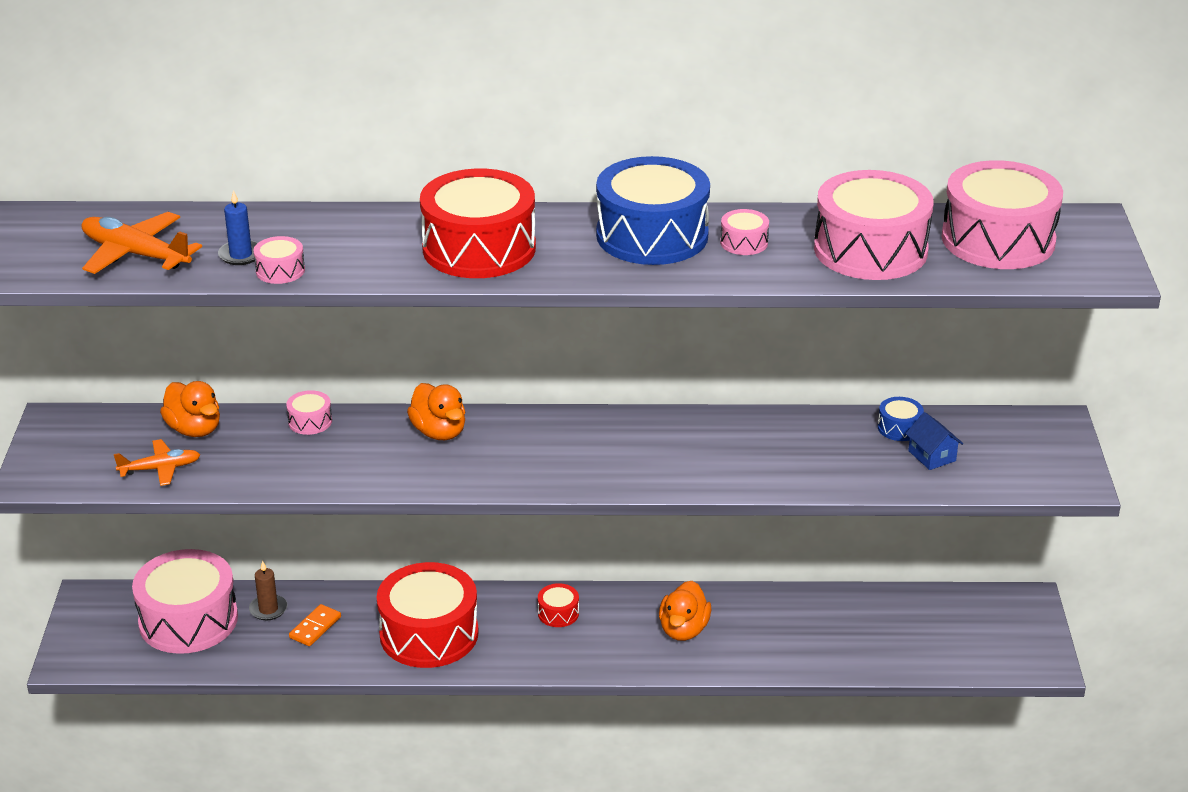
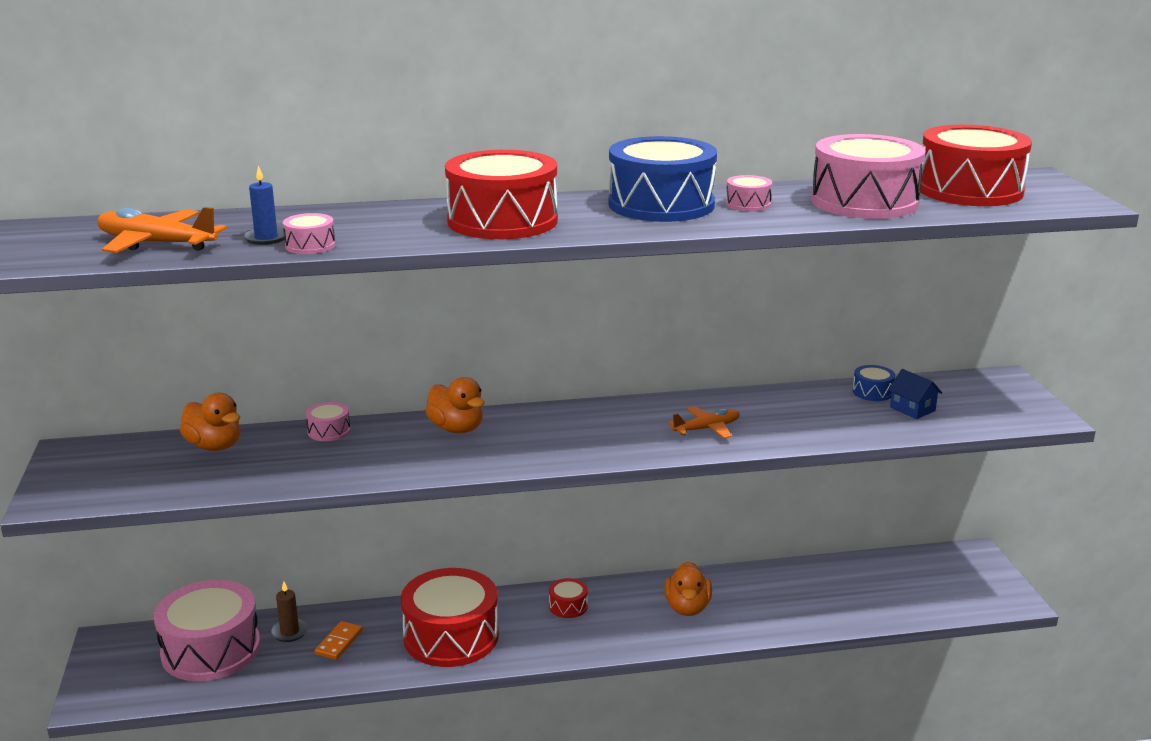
camera: 10 degrees left, 10 degrees down
(160, 469) = (184, 480): orange plane -> orange plane (707, 429)
(998, 240) = (969, 190): pink drum -> red drum

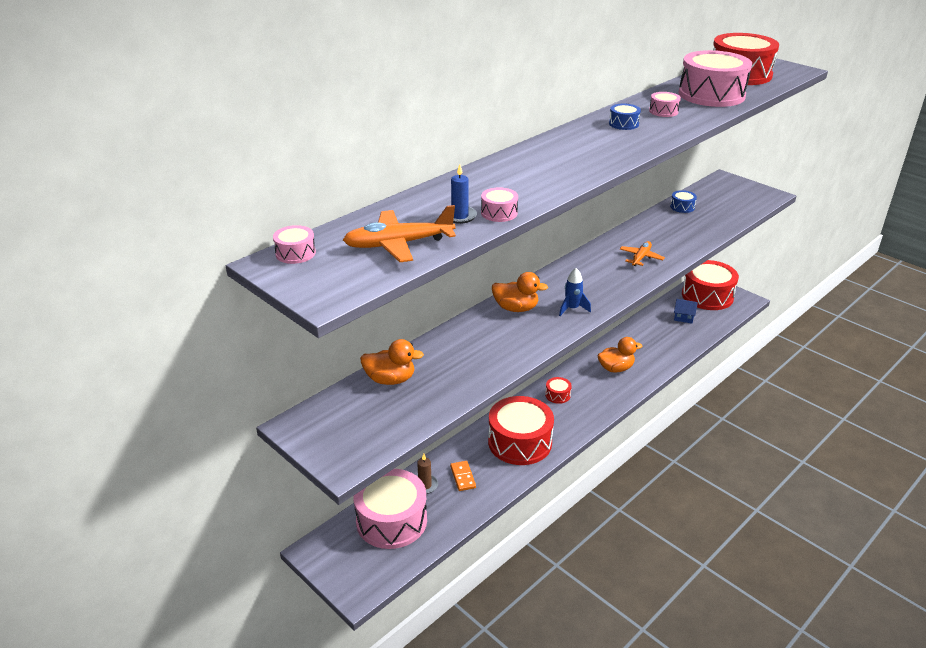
camera: 35 degrees left, 10 degrees up
(329, 431) = (444, 340): pink drum -> pink drum (295, 253)
(502, 221) = (567, 160): red drum -> red drum (707, 296)
(520, 451) = (572, 309): none -> blue rocket
(661, 205) = (623, 124): blue drum -> blue drum, size x0.42
(687, 607) = (615, 368): orange duck -> orange duck turned 75 degrees counterclockwise
(912, 409) = (712, 211): blue house -> blue house (683, 317)

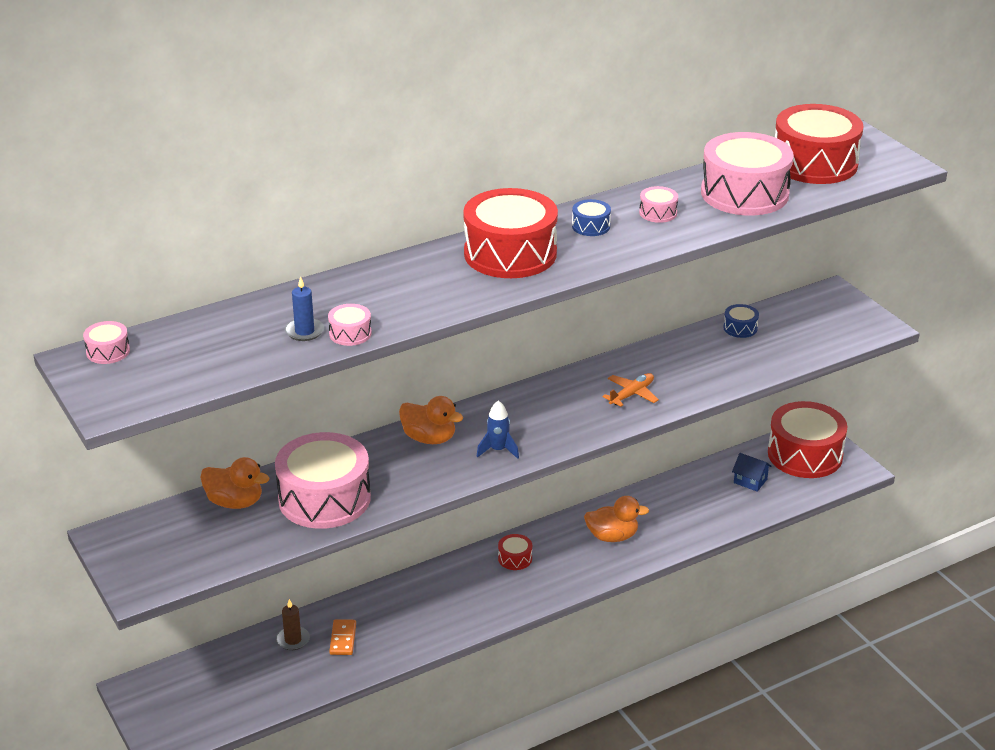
camera: 15 degrees right, 0 degrees up
(391, 520) = (235, 673): pink drum -> pink drum (324, 498)
(398, 244) = (218, 357): orange plane -> none
(520, 442) = (434, 610): red drum -> red drum (510, 253)

